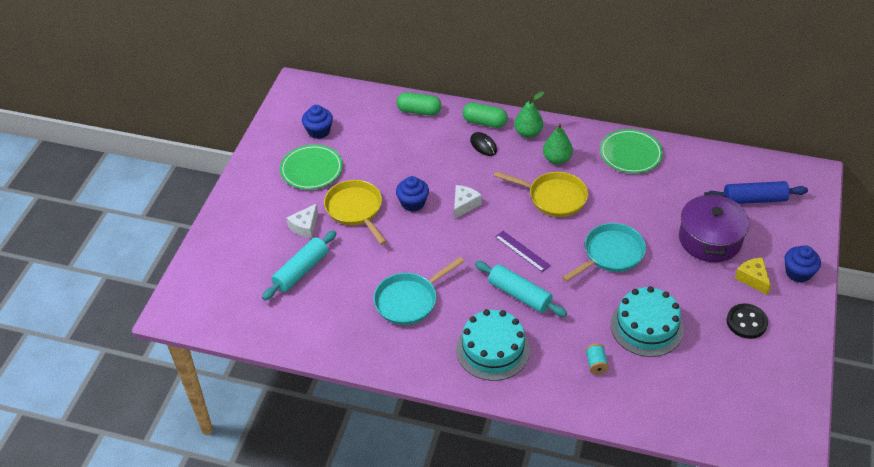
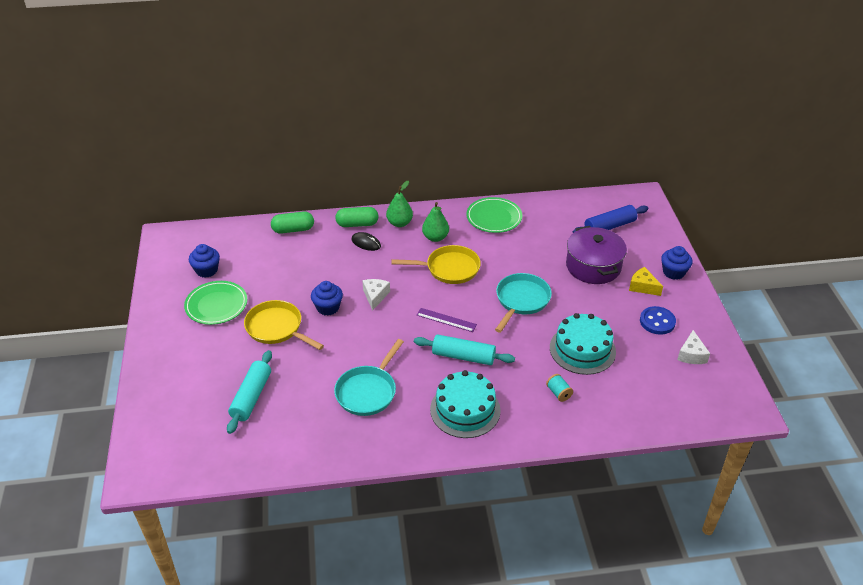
camera: 25 degrees left, 5 degrees down
(305, 226) = (235, 357): white cheese -> white cheese (691, 355)
(746, 322) = (657, 321): black button -> blue button

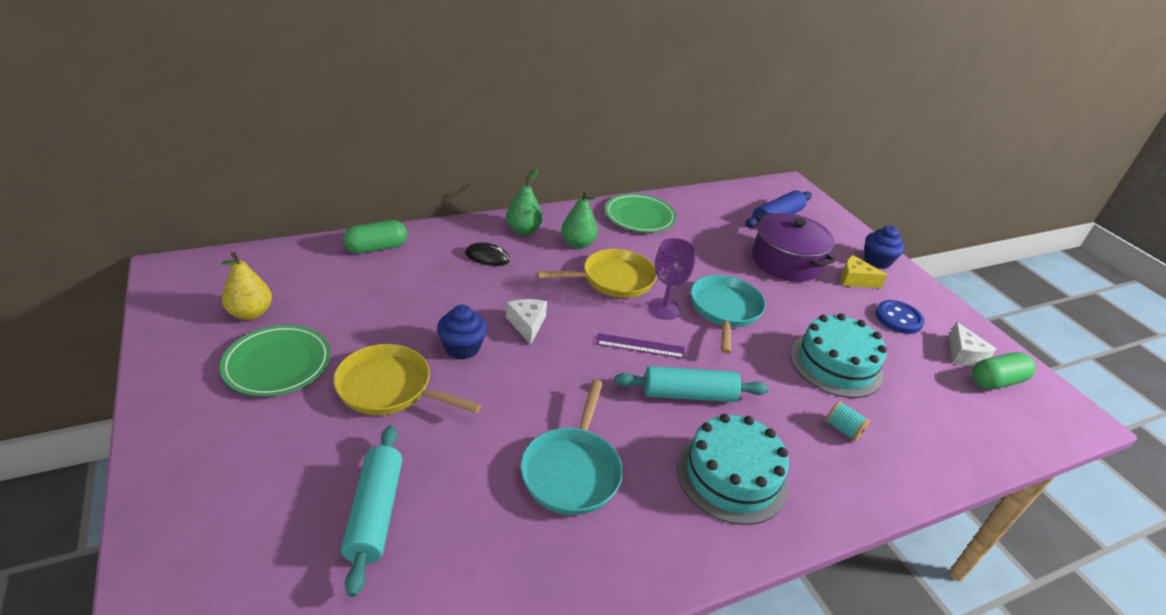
camera: 20 degrees left, 5 degrees down
(206, 270) = (251, 313): blue cupcake -> yellow pear
(357, 224) = (467, 235): green capsule -> green capsule (996, 381)
(476, 295) = (664, 309): none -> purple goblet

